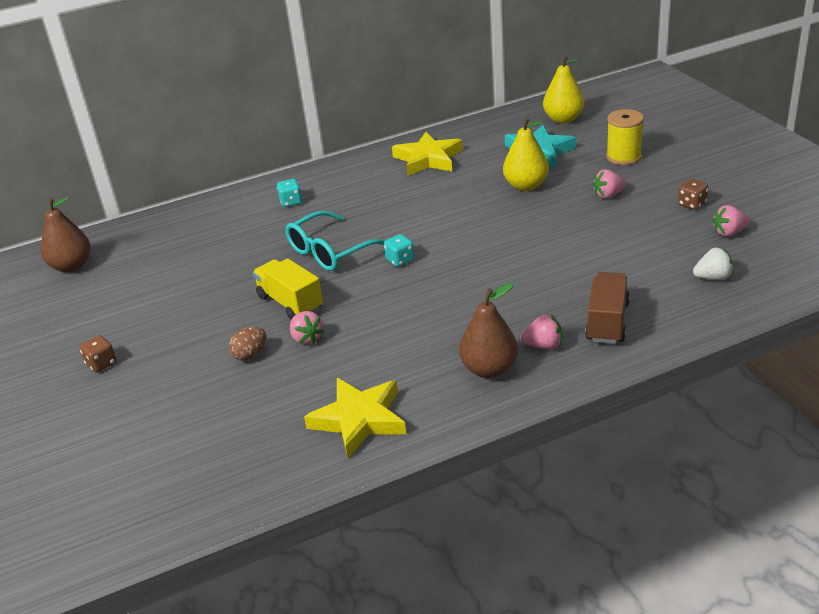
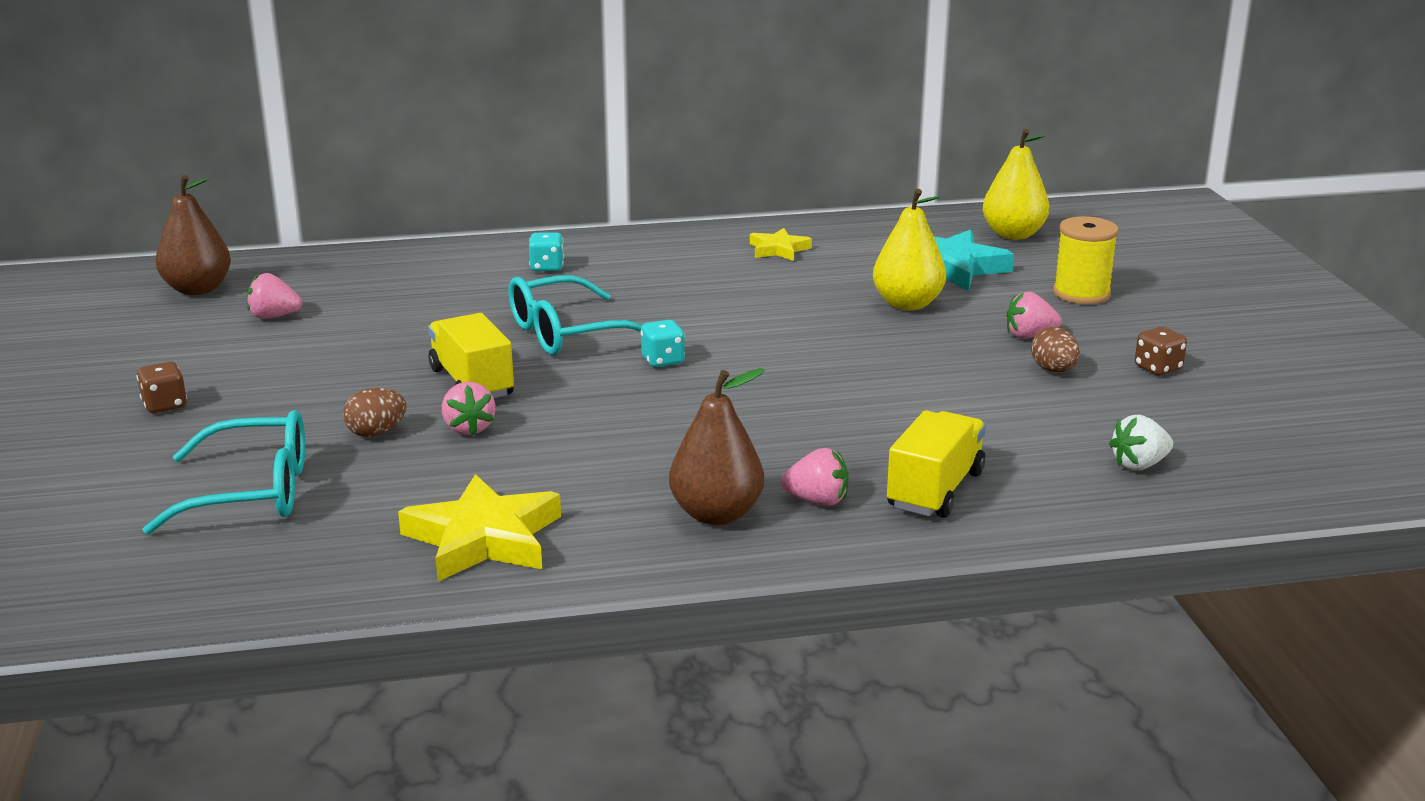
camera: 10 degrees right, 10 degrees down
(196, 418) = (253, 492): none -> turquoise glasses
(428, 159) = (778, 249): yellow star -> yellow star, size x0.56
(607, 322) = (935, 490): brown truck -> yellow truck
(634, 218) = (1054, 370): none -> brown egg
(713, 277) = (1139, 465): white strawberry -> white strawberry turned 150 degrees clockwise
(729, 233) = (1198, 413): pink strawberry -> pink strawberry (274, 316)

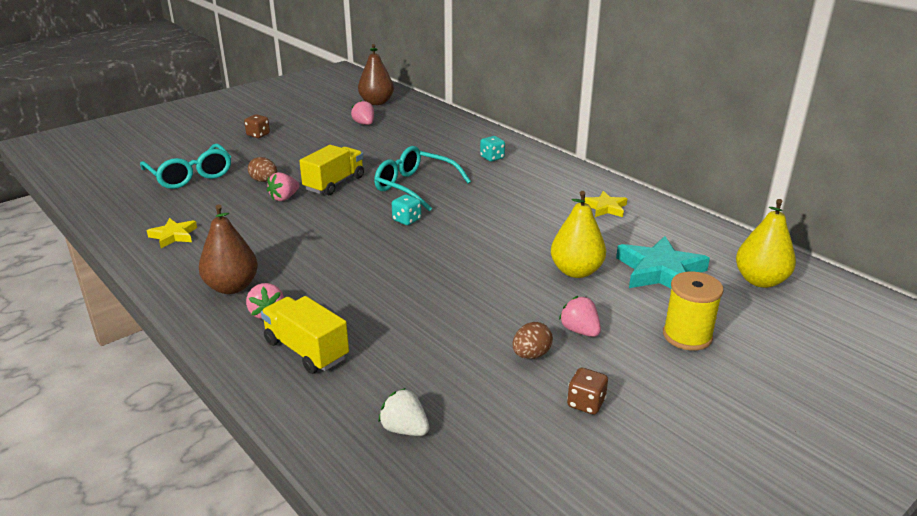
camera: 60 degrees right, 5 degrees up
(484, 538) = (173, 236): yellow star -> yellow star, size x0.56
(935, 490) = (306, 350): yellow truck -> yellow truck turned 135 degrees counterclockwise

